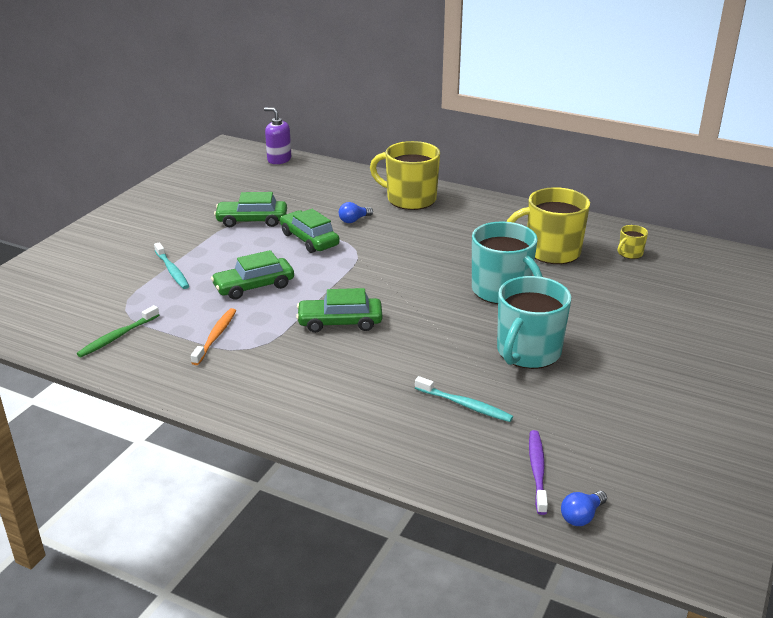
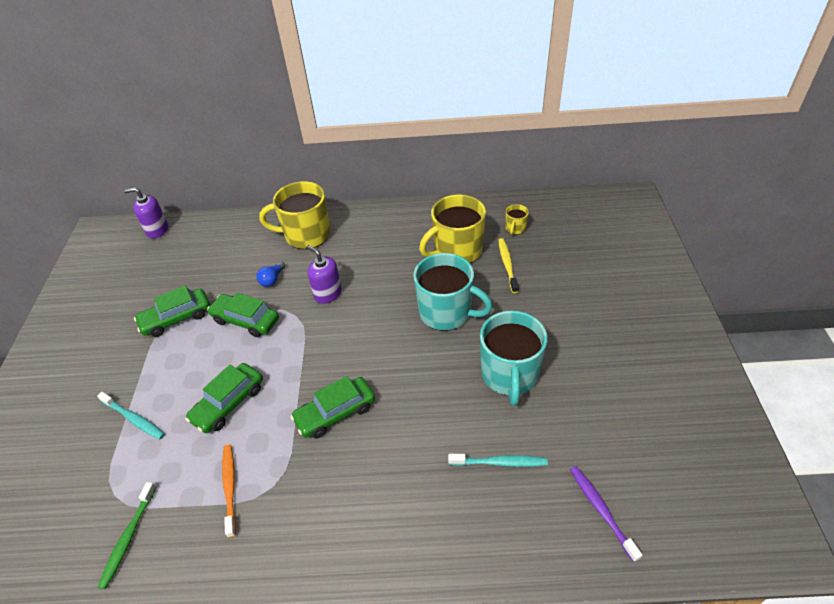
camera: 25 degrees left, 15 degrees up
(397, 244) = (328, 294): none -> purple soap dispenser
(581, 516) = (664, 544): blue light bulb -> none
(596, 277) = (507, 264): none -> yellow toothbrush

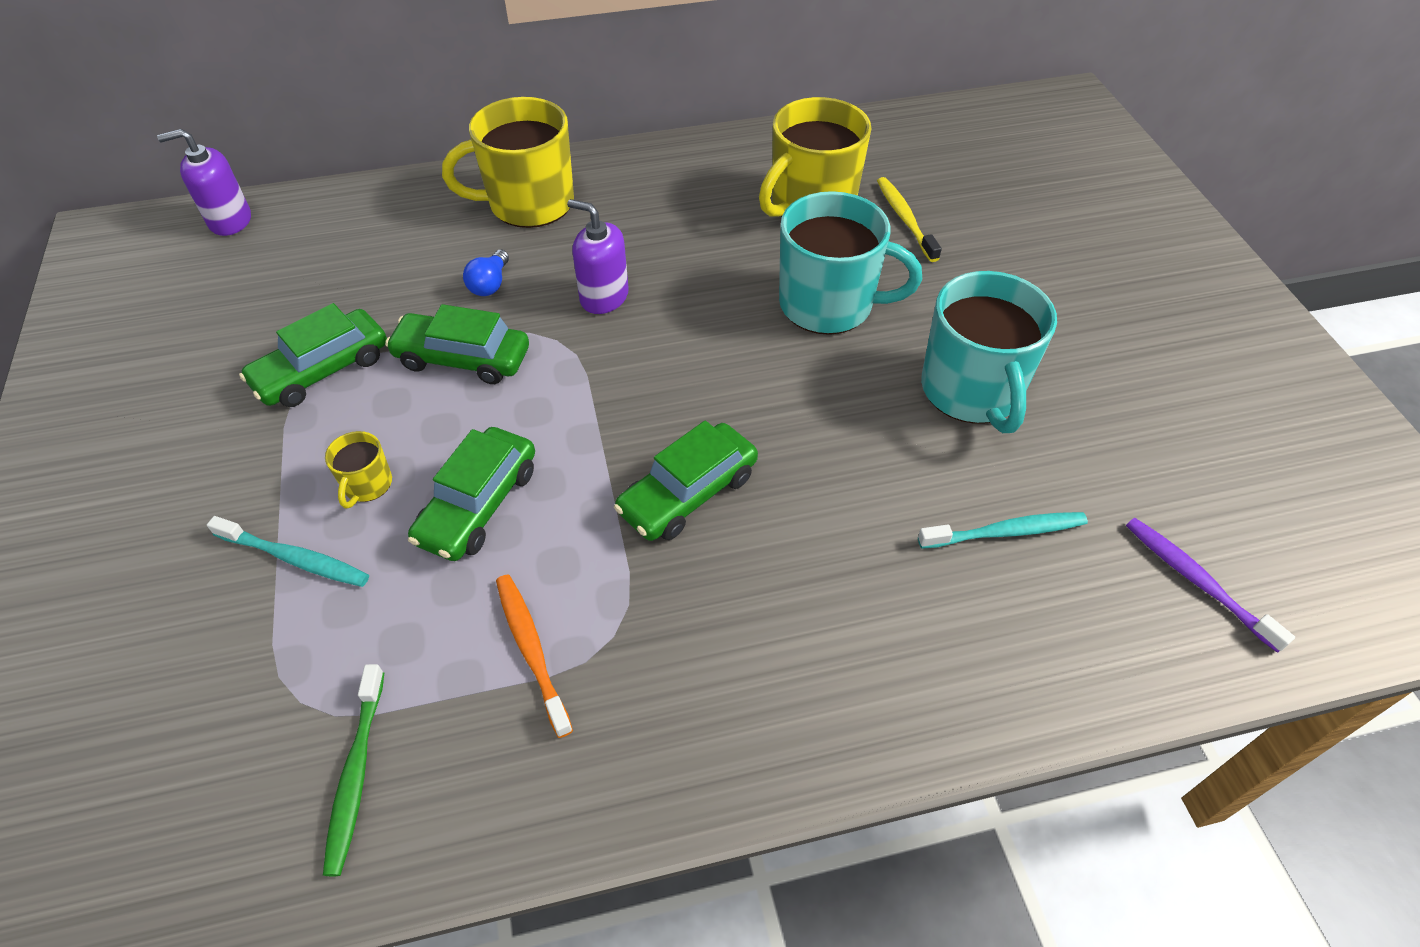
camera: 15 degrees left, 5 degrees up
(515, 228) = (898, 161): yellow mug -> yellow mug (367, 485)

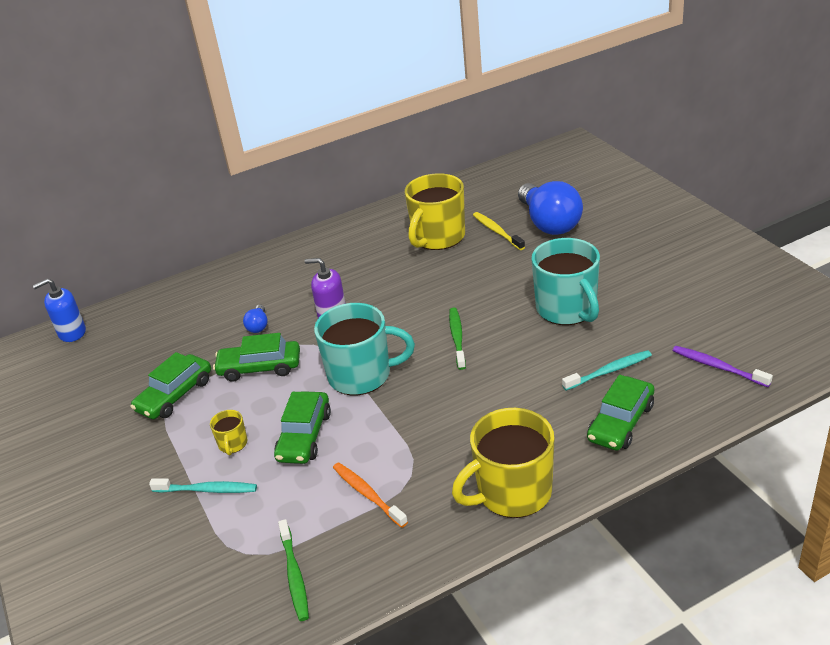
camera: 10 degrees left, 15 degrees down
(230, 221) = (72, 333): purple soap dispenser -> blue soap dispenser
(529, 204) = (262, 278): yellow mug -> yellow mug (512, 492)
(688, 493) = (425, 399): green car -> green car (620, 422)
(778, 393) = (457, 338): none -> green toothbrush
(829, 305) = (469, 286): turquoise mug -> turquoise mug (361, 375)
(991, 226) = (549, 223): none -> blue light bulb

